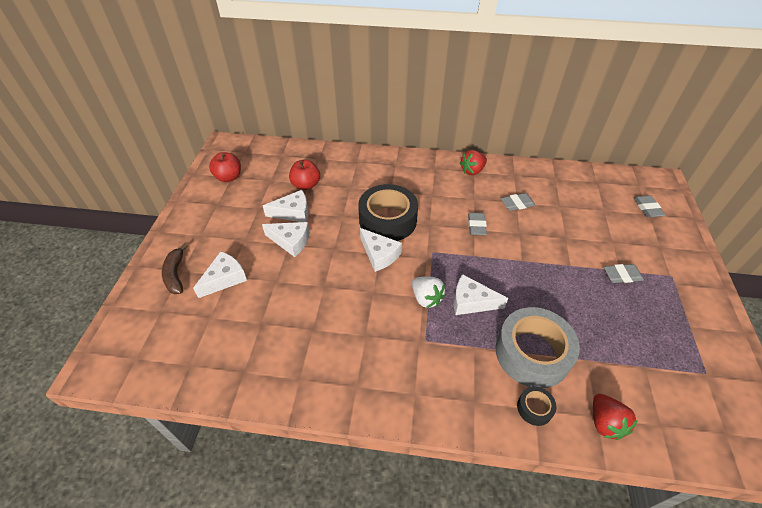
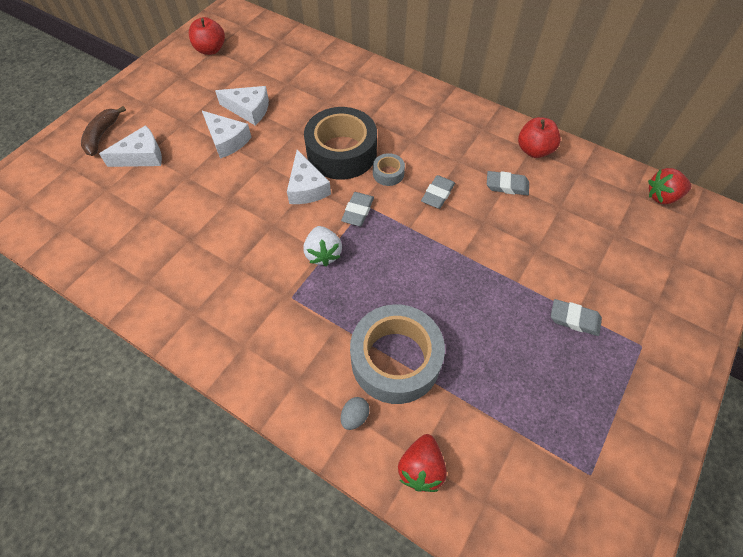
camera: 25 degrees right, 10 degrees up
(306, 185) = (282, 83): red apple -> red apple (534, 150)
(432, 223) = (388, 173): none -> grey tape
(471, 302) = (369, 277): white cheese -> none
(472, 171) = (481, 127): red strawberry -> red strawberry (662, 196)
(534, 408) = (355, 416): black tape -> grey egg
(647, 208) = (679, 251): grey eraser -> grey eraser (358, 211)

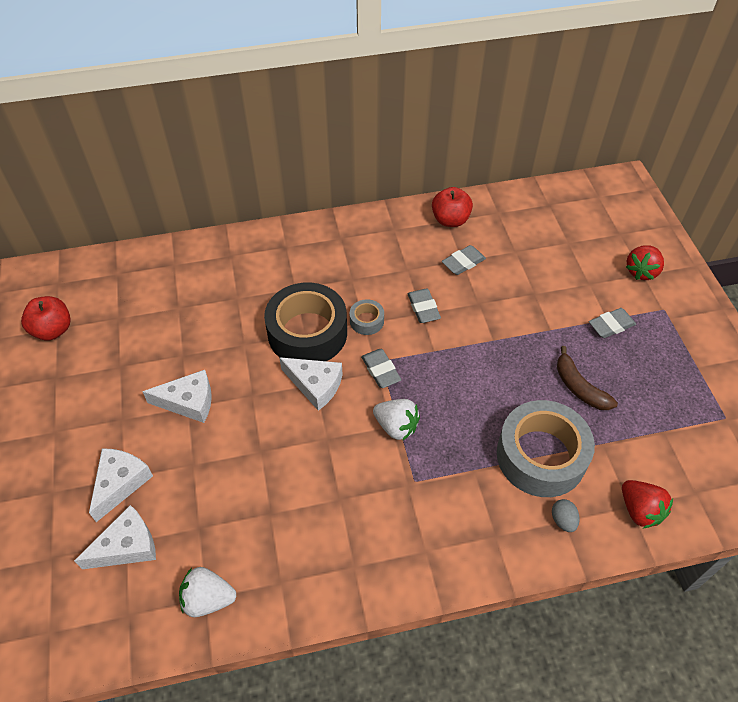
camera: 45 degrees left, 5 degrees down
(102, 135) = (46, 499): brown banana -> brown banana (579, 387)
(103, 256) = (208, 599): none -> white strawberry
(249, 110) = (173, 358): white cheese -> white cheese (127, 546)
(662, 196) = (567, 194): red strawberry -> red strawberry (641, 271)

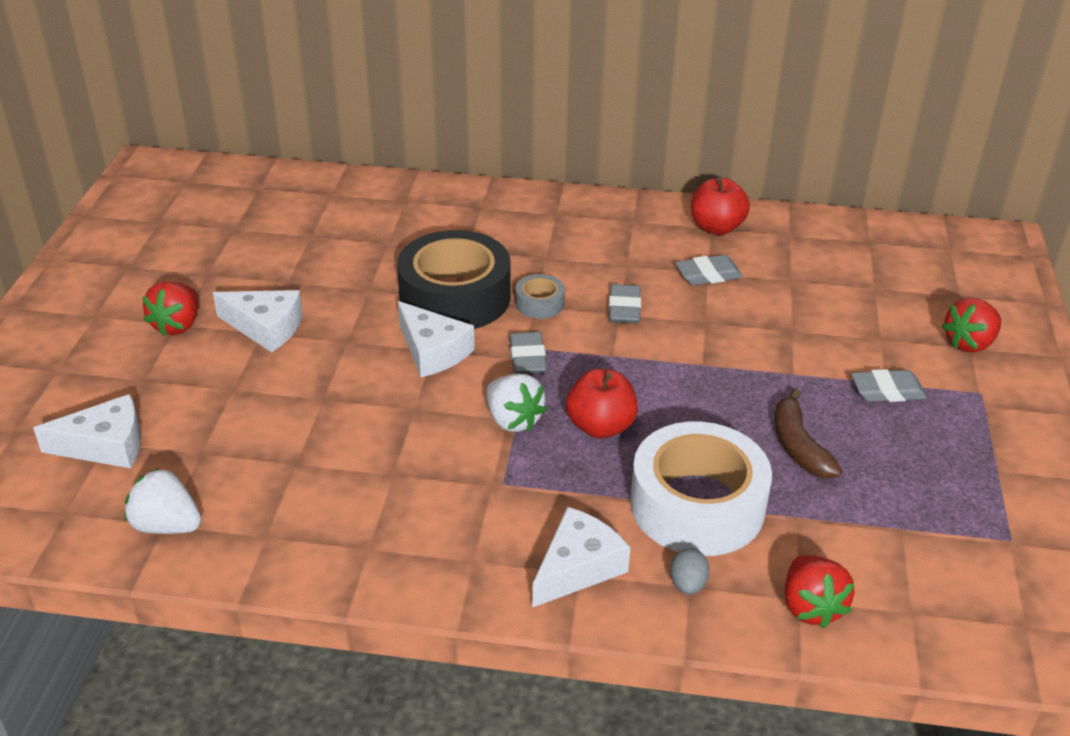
camera: 20 degrees right, 15 degrees down
(53, 330) = (153, 222): red apple -> red apple (600, 426)
(120, 483) = (137, 383): white cheese -> white cheese (578, 567)
(122, 420) = (177, 325): none -> red strawberry
(541, 456) = (697, 505): grey tape -> white tape

